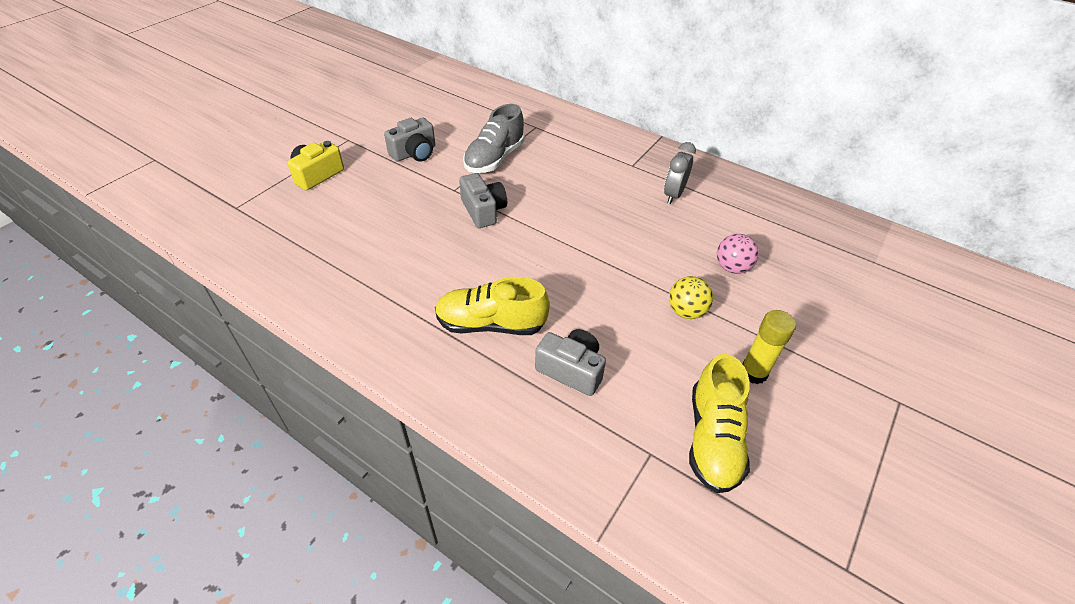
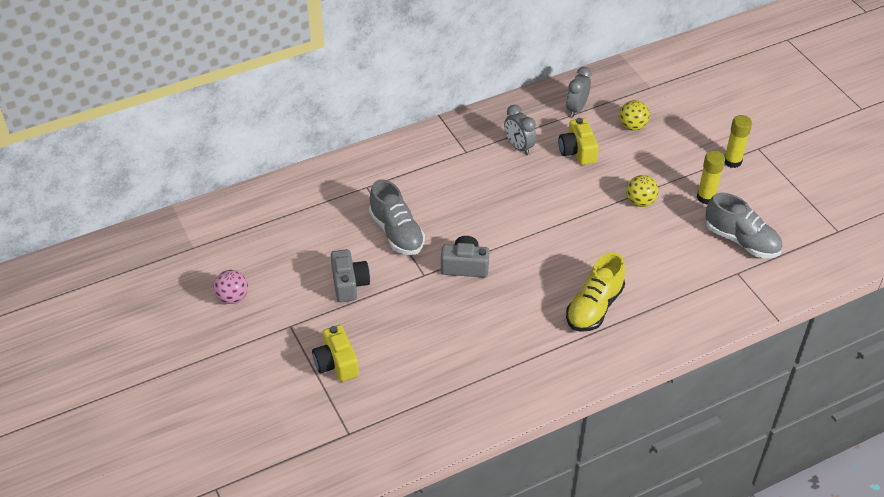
camera: 60 degrees left, 0 degrees up
(571, 370) = (658, 281): grey camera -> none
(711, 236) = (577, 151): none -> yellow camera
(713, 438) = (741, 240): yellow shoe -> grey shoe
(732, 267) = (614, 158): pink ball -> pink ball (232, 297)
(771, 216) = (576, 109): none -> grey clock
(796, 267) = (632, 126): none -> yellow ball
(844, 380) = (732, 161): none -> yellow glue stick

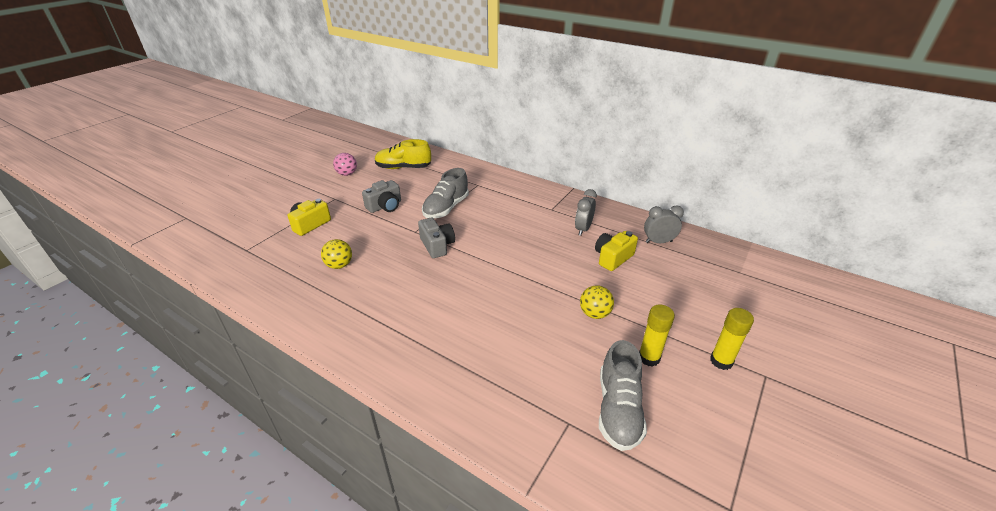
camera: 60 degrees right, 10 degrees down
(594, 307) = (442, 328): yellow shoe -> yellow shoe (403, 168)
(632, 126) = (679, 278): yellow ball -> yellow ball (339, 265)

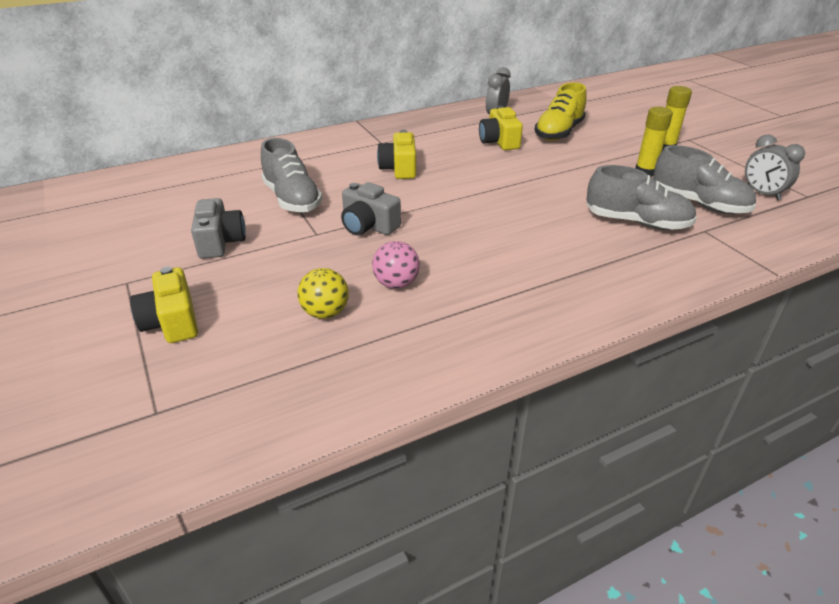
camera: 60 degrees left, 0 degrees up
(347, 174) = (65, 255): pink ball -> pink ball (396, 284)
(403, 168) = (134, 203): yellow shoe -> yellow shoe (559, 132)
(437, 245) = (368, 226): grey camera -> grey camera turned 150 degrees counterclockwise
(521, 230) = (399, 168): none -> yellow camera
(545, 372) = (636, 222): none -> grey shoe
(583, 229) = (437, 139): grey clock -> grey clock (762, 193)
(594, 313) = (572, 175): yellow ball -> none

